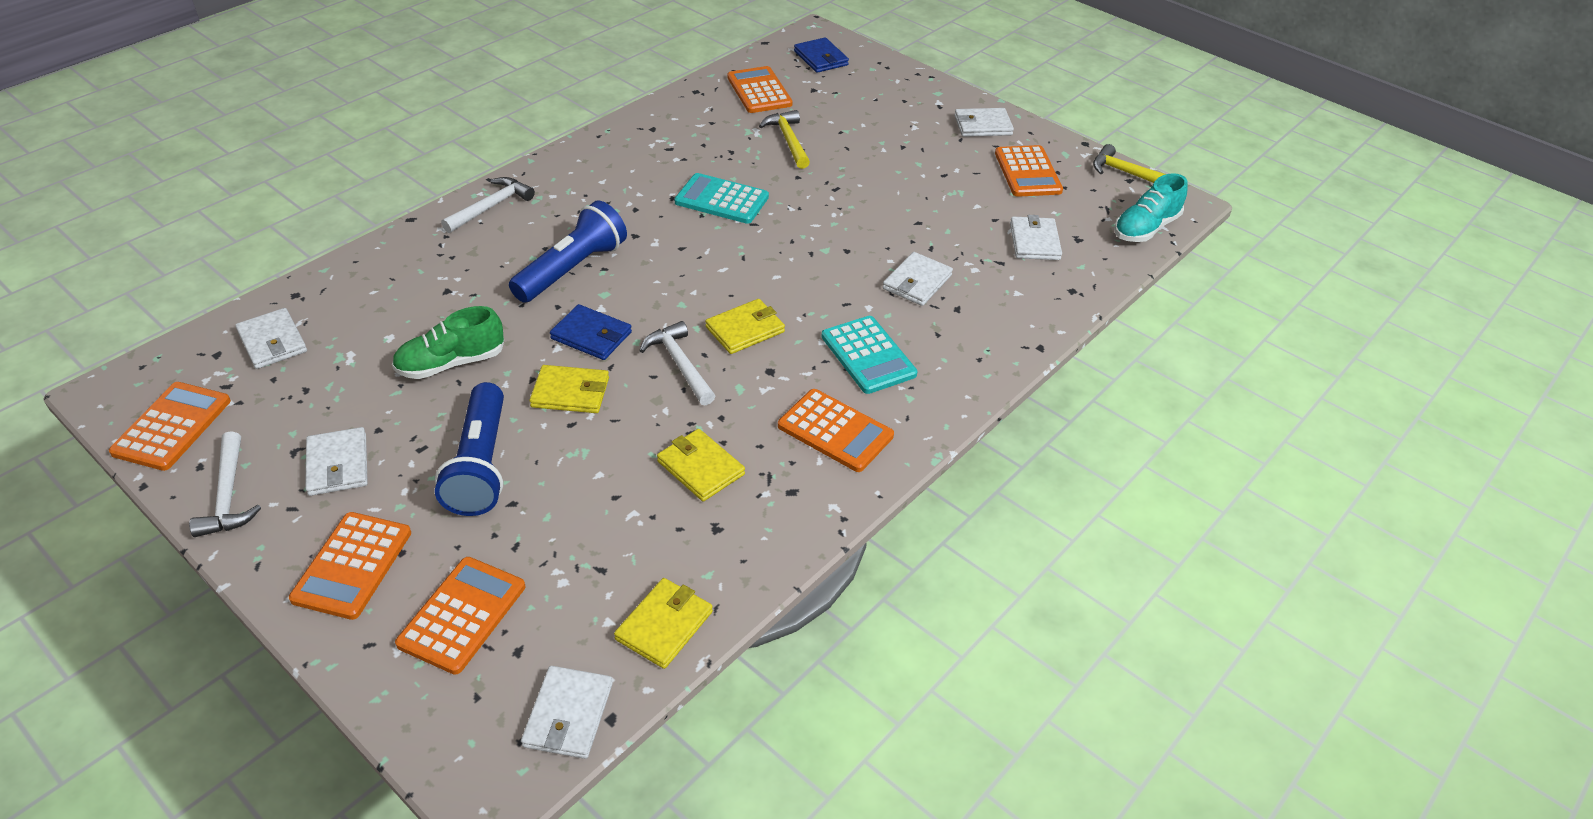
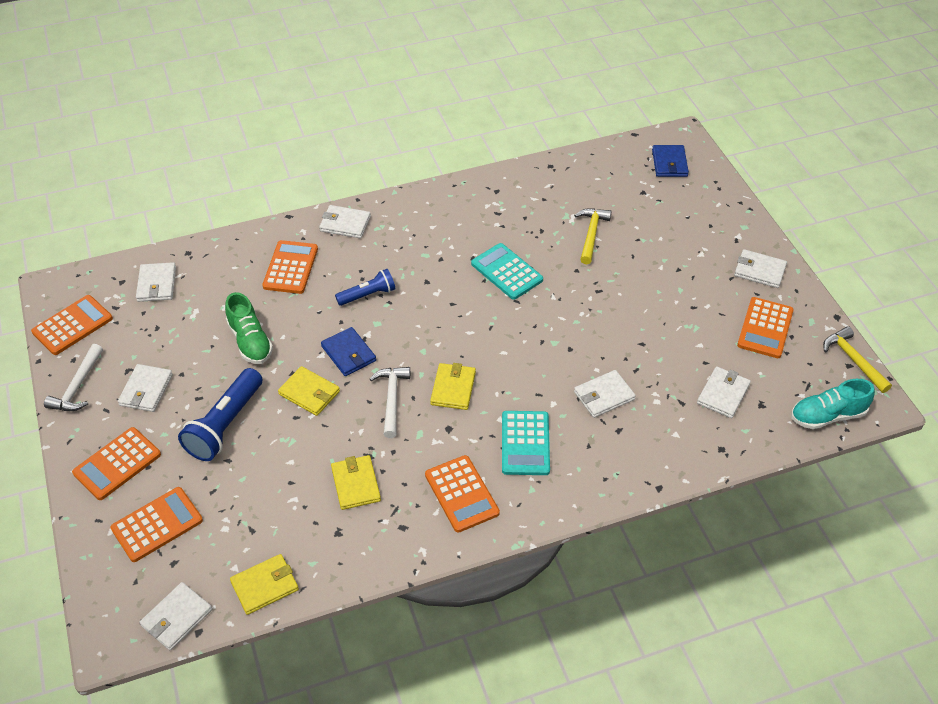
camera: 30 degrees right, 5 degrees up
(451, 363) = (250, 341): green shoe -> green shoe turned 120 degrees counterclockwise
(491, 207) = (345, 224): white hammer -> white wallet
(572, 269) = (368, 295): blue flashlight -> blue flashlight, size x0.61
(745, 329) = (453, 388): yellow wallet -> yellow wallet turned 75 degrees counterclockwise
(759, 91) = (599, 180): orange calculator -> orange calculator (290, 267)

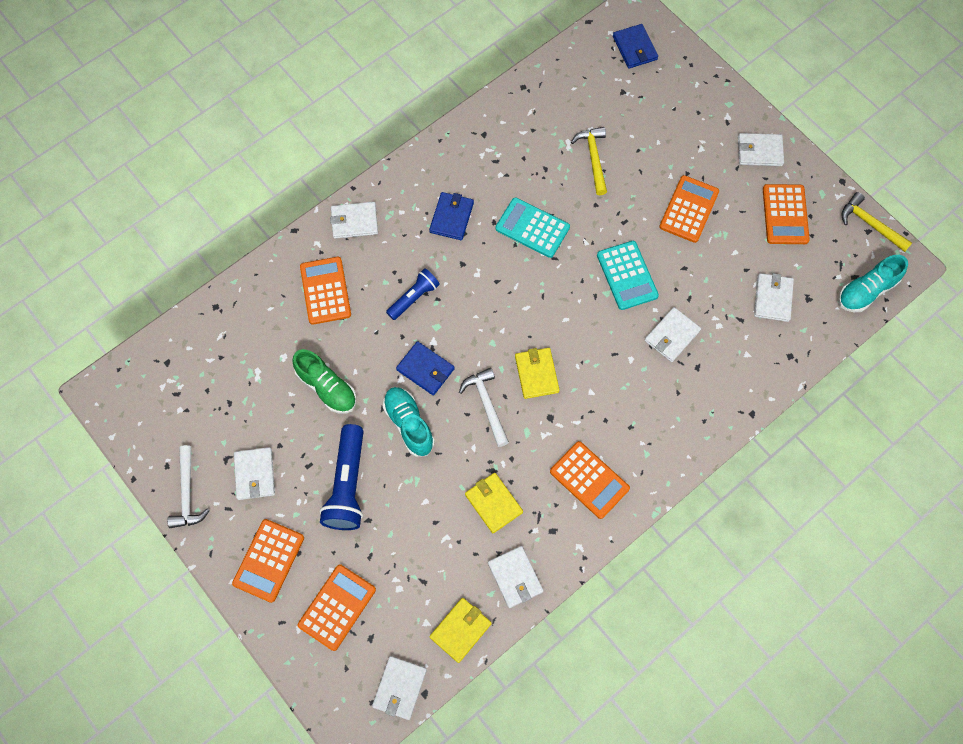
camera: 20 degrees left, 20 degrees up
(72, 325) = (145, 428): orange calculator -> orange calculator (689, 209)
(157, 284) = (203, 354): white wallet -> white wallet (515, 577)
(309, 393) = (409, 424): yellow wallet -> turquoise shoe
(435, 244) = (451, 217): none -> blue wallet
(525, 443) = (623, 409): turquoise calculator -> turquoise calculator (627, 275)

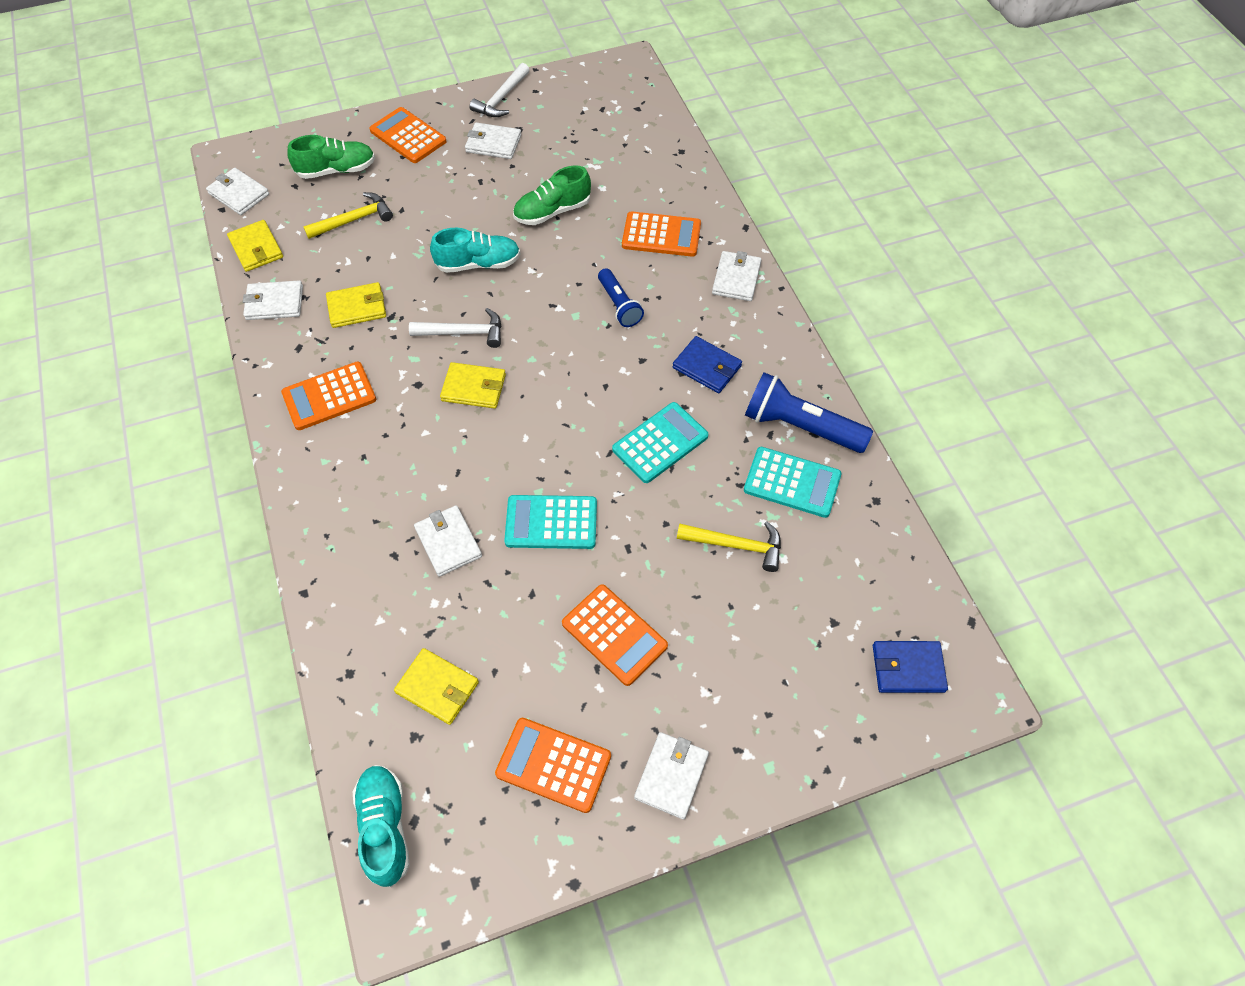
camera: 110 degrees right, 10 degrees down
(187, 493) = (501, 98): white hammer -> white hammer turned 75 degrees counterclockwise
(337, 607) = (337, 170): orange calculator -> green shoe
(347, 485) = (444, 203): blue flashlight -> blue flashlight (800, 426)
(425, 369) = (531, 293): blue wallet -> none
(530, 138) = (792, 482): none -> turquoise calculator
(772, 298) = (437, 687): white wallet -> yellow wallet
(870, 224) = (484, 891): yellow hammer -> yellow hammer (354, 220)

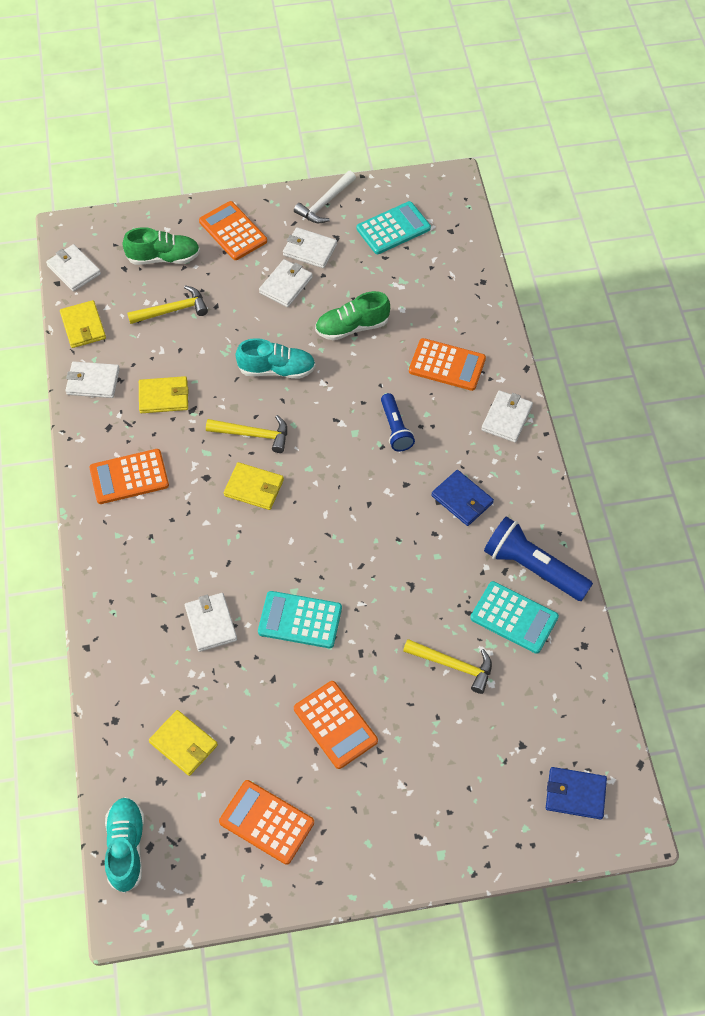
camera: 10 degrees right, 0 degrees up
(463, 333) = (253, 434): white hammer -> yellow hammer
(660, 443) = (406, 563): turquoise calculator -> turquoise calculator (393, 228)
(671, 776) = (359, 847): white wallet -> white wallet (286, 285)

